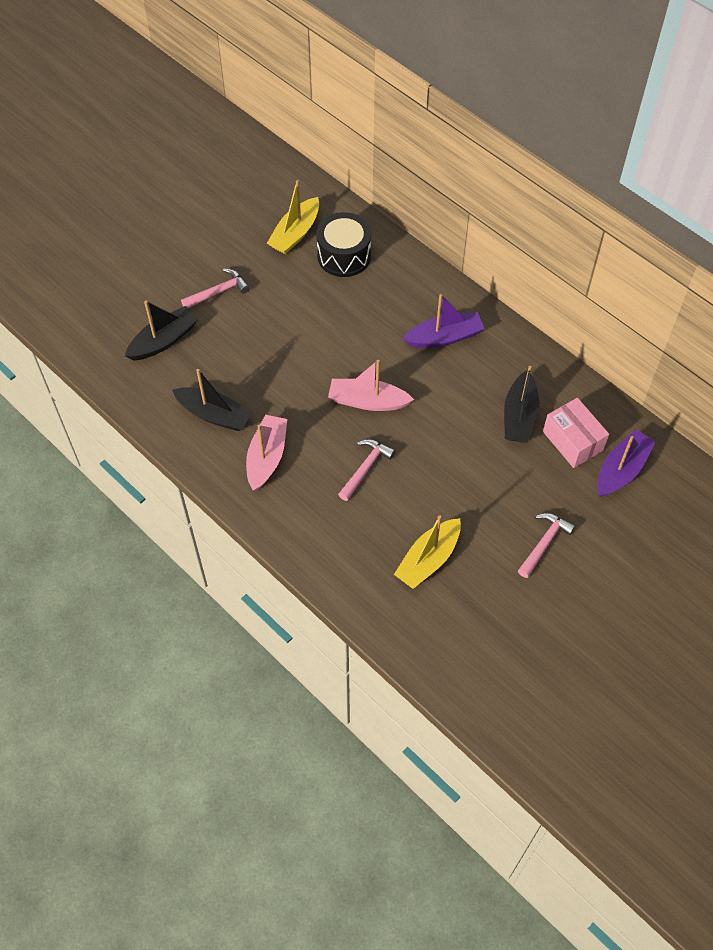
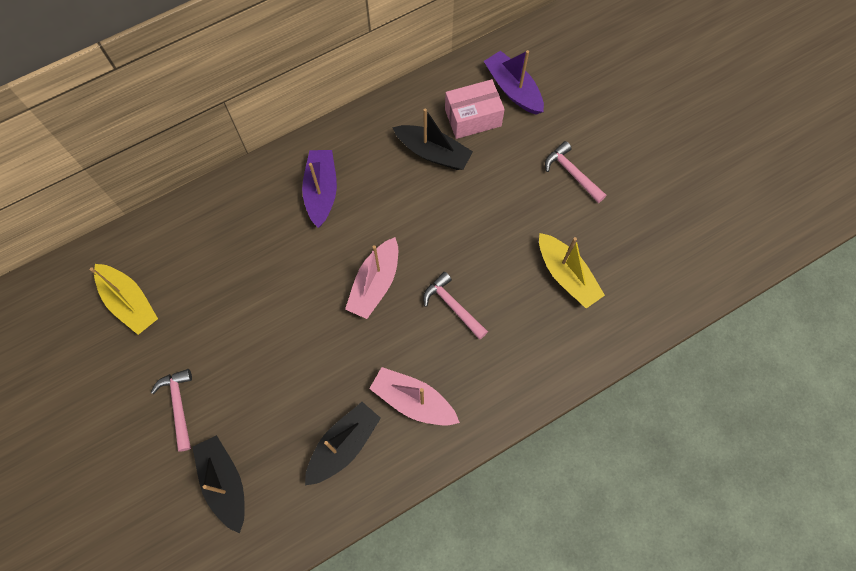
camera: 75 degrees left, 10 degrees up
(344, 256) = (181, 260): black drum -> none

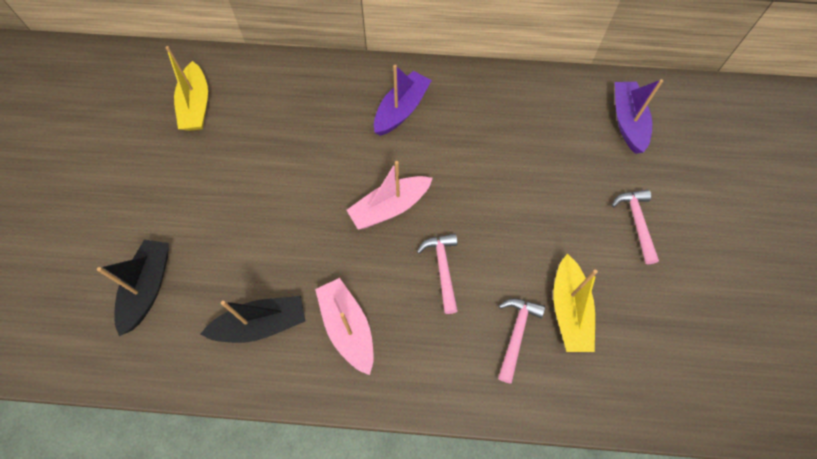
camera: 35 degrees right, 5 degrees down
(178, 405) = (166, 203): pink hammer -> pink hammer (516, 334)
(433, 153) = (517, 133): black boat -> none
(473, 117) = (573, 124): pink box -> none

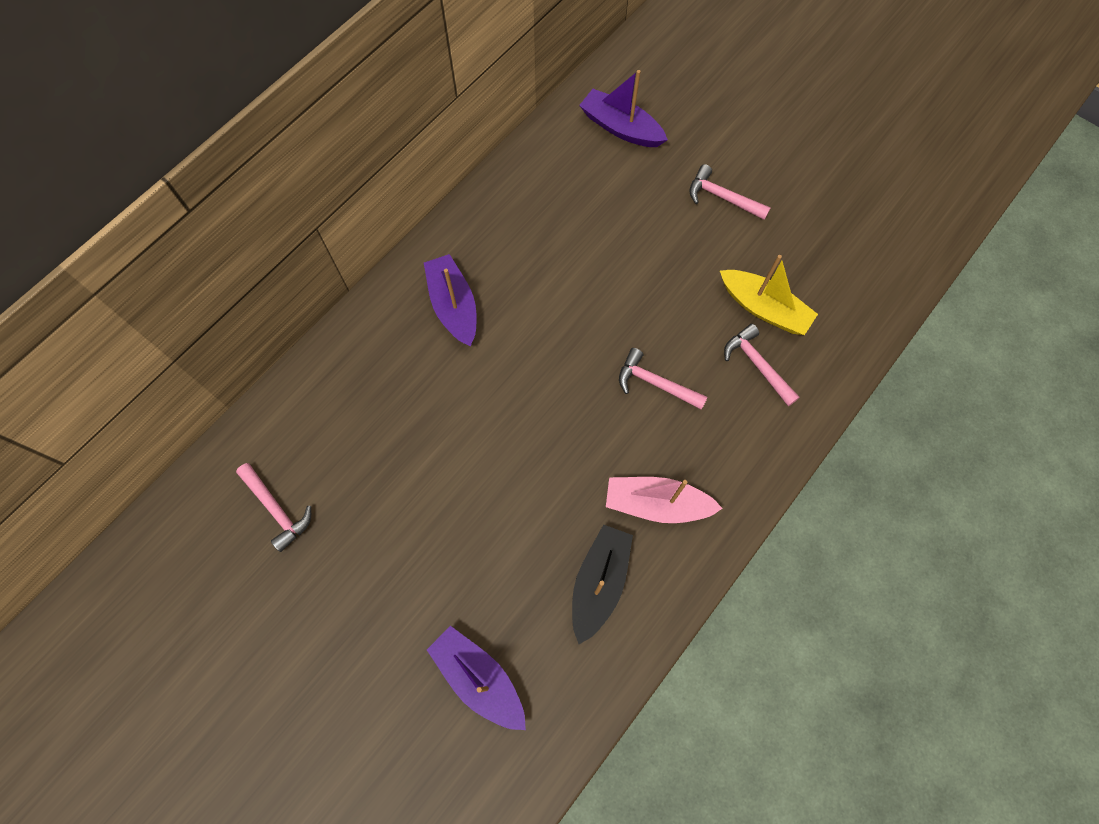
camera: 55 degrees left, 5 degrees up
(148, 287) = (479, 678): black boat -> purple boat
(196, 106) = (277, 509): yellow boat -> pink hammer
(389, 207) = (558, 388): pink boat -> none

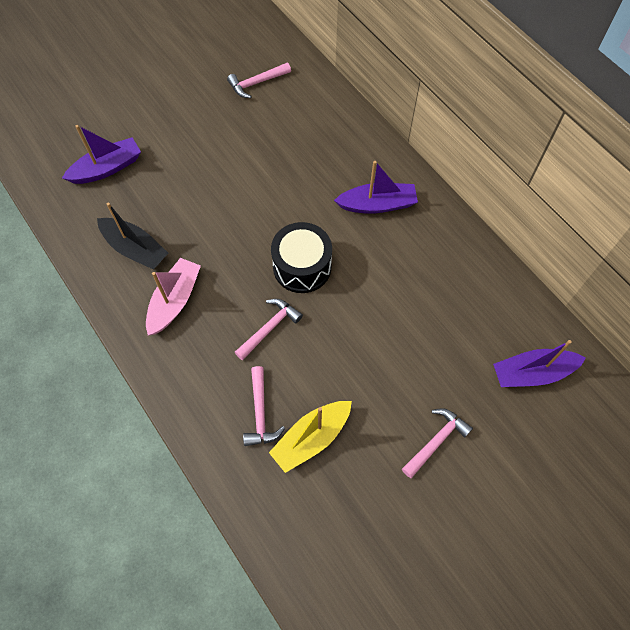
camera: 105 degrees right, 5 degrees down
(564, 369) = (302, 267): none -> black drum
(620, 128) = (532, 373): purple boat -> purple boat turned 150 degrees counterclockwise
(757, 364) = (260, 413): pink hammer -> pink hammer turned 105 degrees clockwise

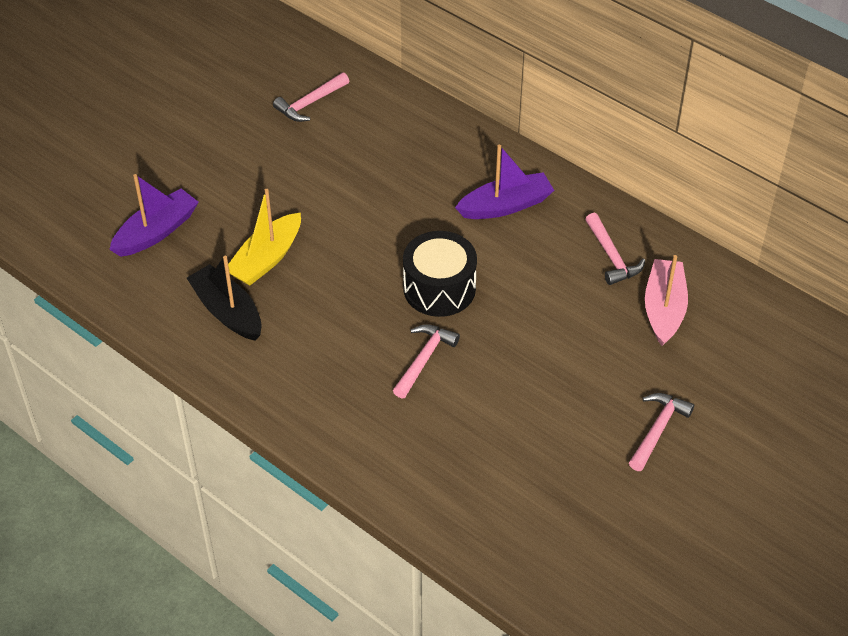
camera: 15 degrees left, 15 degrees down
(135, 249) = (227, 311): black boat -> black boat turned 150 degrees counterclockwise
(175, 301) = (298, 355): pink boat -> pink boat (664, 309)
(260, 413) = (446, 447): pink hammer -> pink hammer (612, 257)
(311, 438) = (514, 459): yellow boat -> yellow boat (266, 259)
(532, 373) = (742, 339): purple boat -> none

